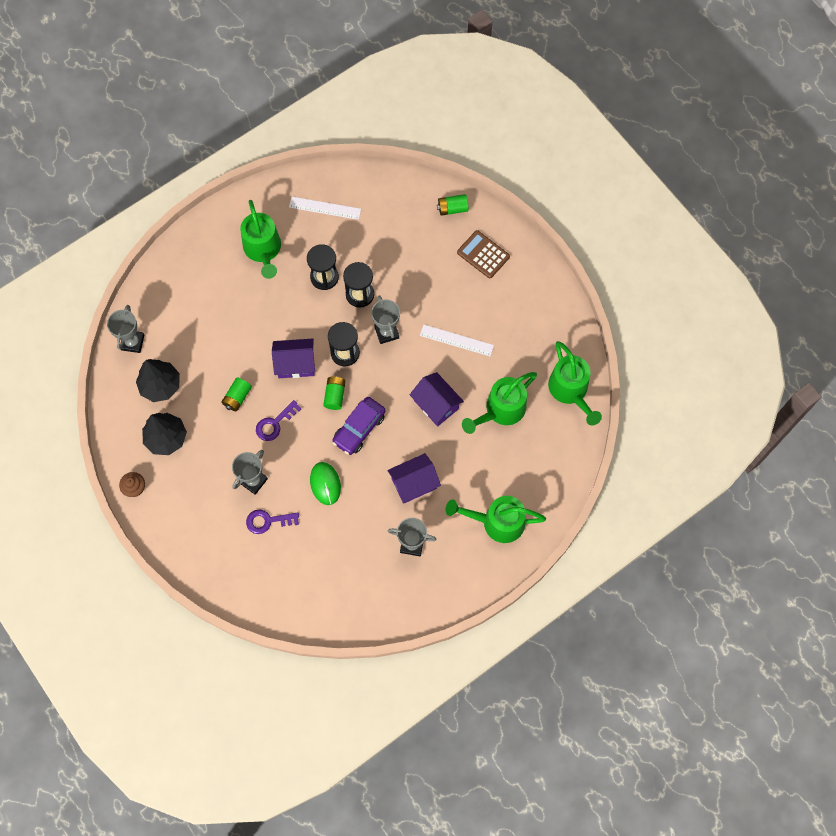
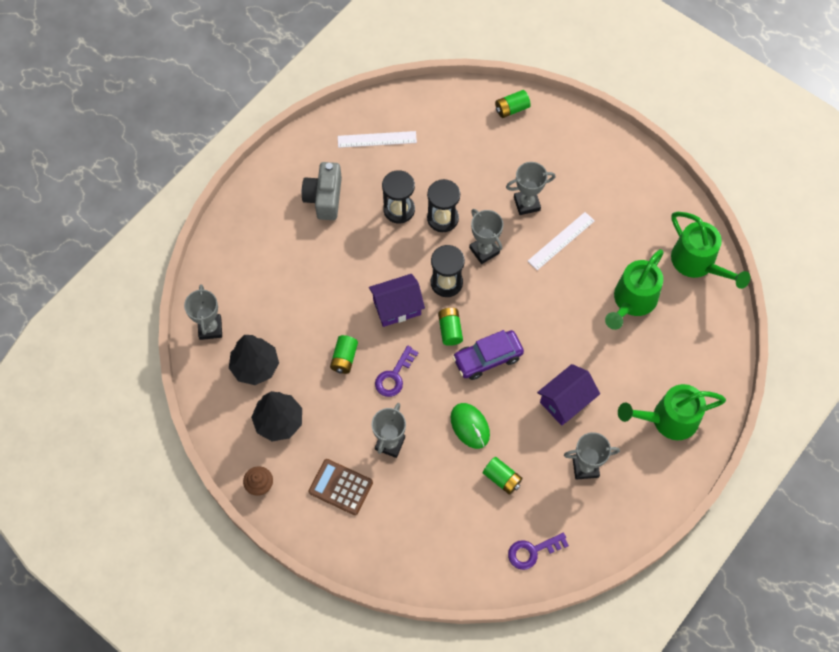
camera: 15 degrees left, 5 degrees down
(263, 250) = (324, 198): green watering can -> grey camera
(268, 521) = (419, 483): purple key -> purple key (532, 551)
(338, 535) = (502, 478): none -> green battery
(359, 428) = (487, 358): purple car -> purple car turned 45 degrees clockwise
(436, 404) = (561, 312): purple house -> none
(437, 299) = (526, 203): none -> grey trophy
(456, 340) = (561, 240): white ruler -> white ruler turned 45 degrees counterclockwise
(483, 255) = (559, 147): brown calculator -> brown calculator (340, 487)

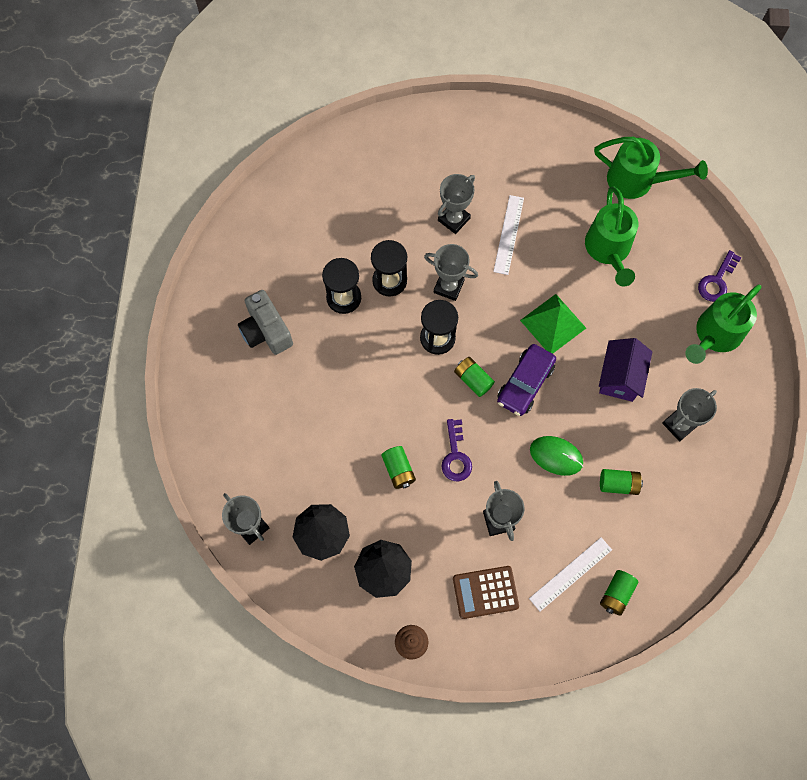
camera: 35 degrees left, 5 degrees up
(377, 139) = (273, 244): white ruler -> white ruler (570, 573)
(397, 307) = (410, 390): purple house -> none
(511, 109) = (375, 140): green battery -> green battery (616, 594)
(532, 551) = (692, 531): purple key -> purple key (716, 281)
(543, 328) = (553, 324): none -> green pyramid

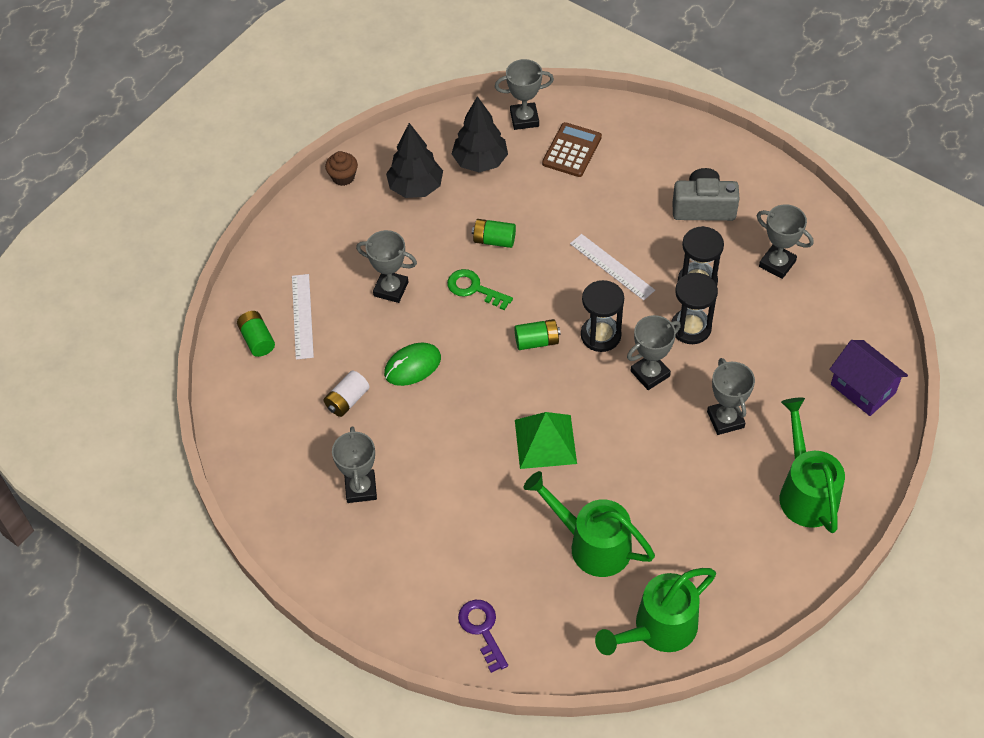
camera: 125 degrees right, 15 degrees down
(291, 252) = (777, 264): none -> grey trophy
(455, 456) = (474, 288): purple key -> green key
(485, 592) = (339, 247): brown calculator -> brown calculator (572, 150)
(508, 234) = (674, 460): white ruler -> white ruler (612, 266)
(525, 383) = (501, 381): purple car -> none
(618, 484) = (347, 400): green battery -> white battery
(620, 377) = (447, 466): purple house -> purple house (863, 389)
(714, 335) = (425, 584): green watering can -> green watering can (805, 491)

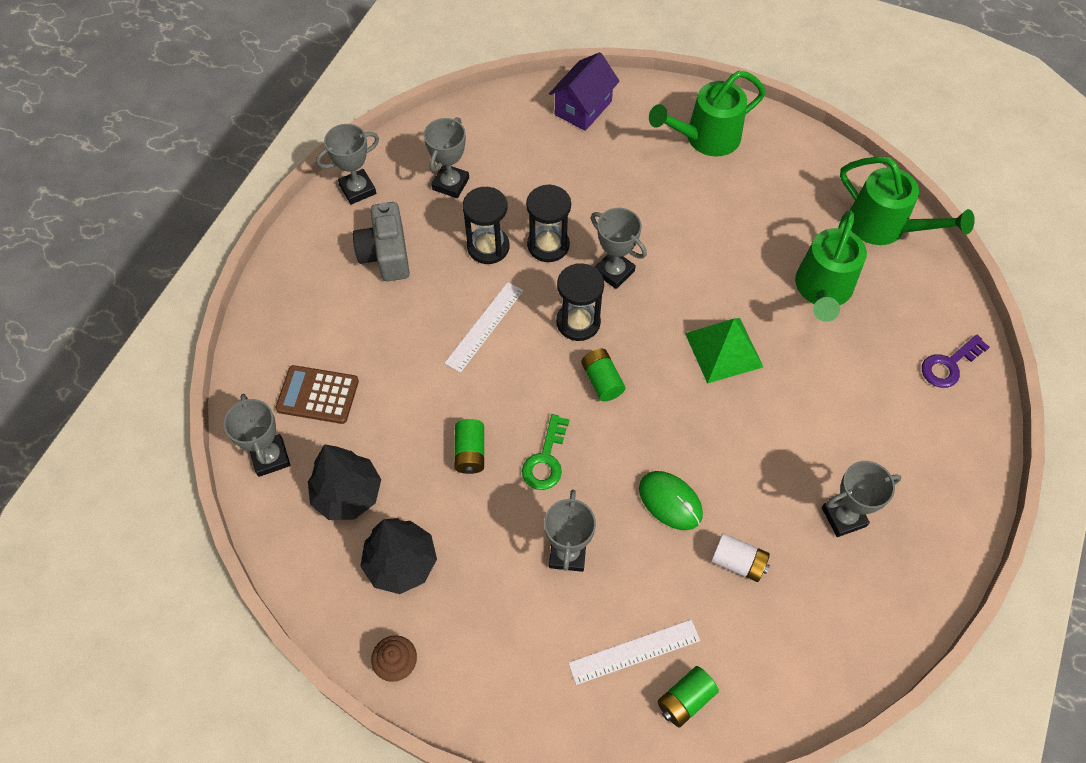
camera: 105 degrees left, 5 degrees up
(725, 419) = (649, 204): grey trophy -> grey trophy (357, 189)

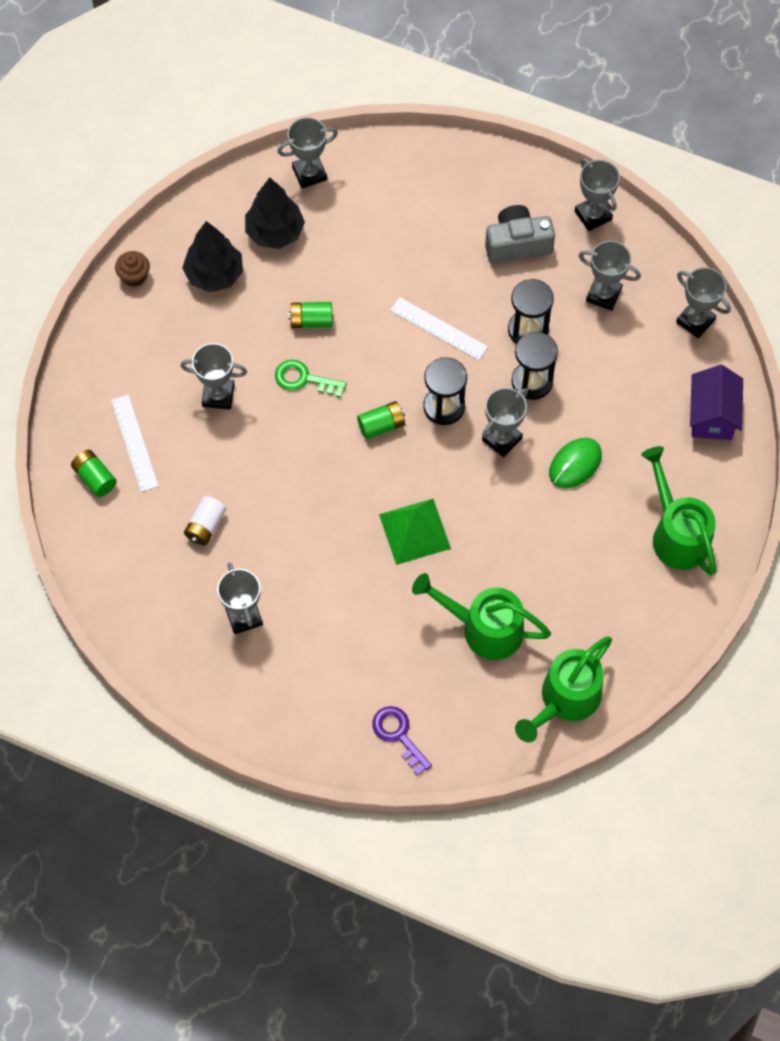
camera: 90 degrees right, 5 degrees up
(318, 395) = (368, 202): brown calculator -> none
(483, 115) = (695, 321): none -> grey trophy
(583, 108) = (712, 415): purple house -> purple house turned 60 degrees clockwise
(670, 501) = (262, 476): green mouse -> green mouse (575, 464)

